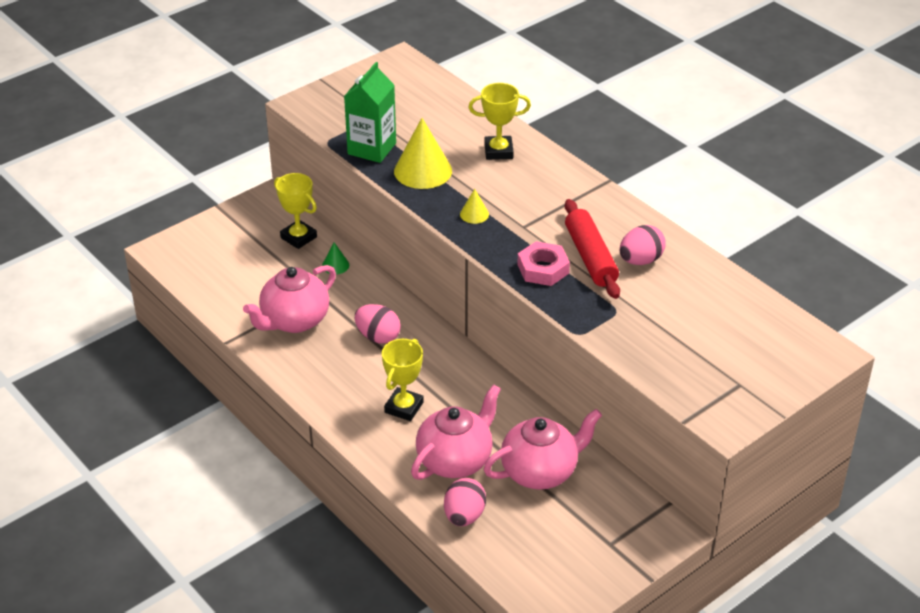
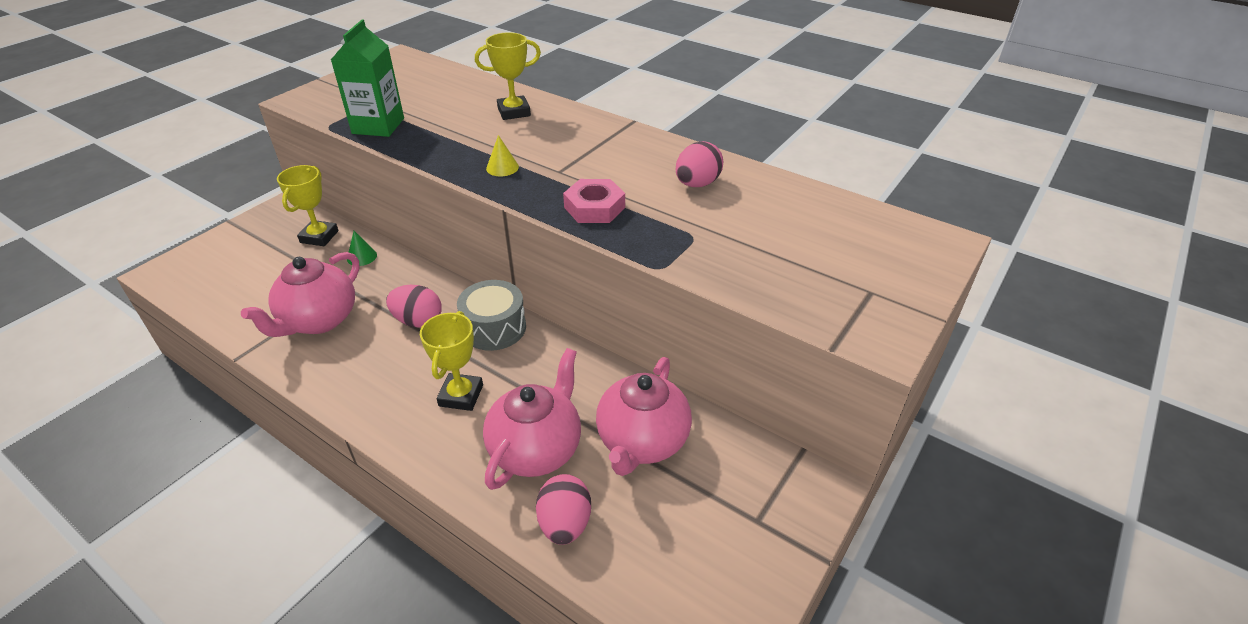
camera: 15 degrees left, 0 degrees up
(298, 237) = (319, 237): yellow trophy -> yellow trophy turned 75 degrees clockwise
(423, 171) = (437, 137): yellow cone -> none
(442, 355) = (494, 328): none -> grey drum
(540, 471) = (642, 442): pink teapot -> pink teapot turned 150 degrees clockwise
(590, 257) = (642, 189): red rolling pin -> none

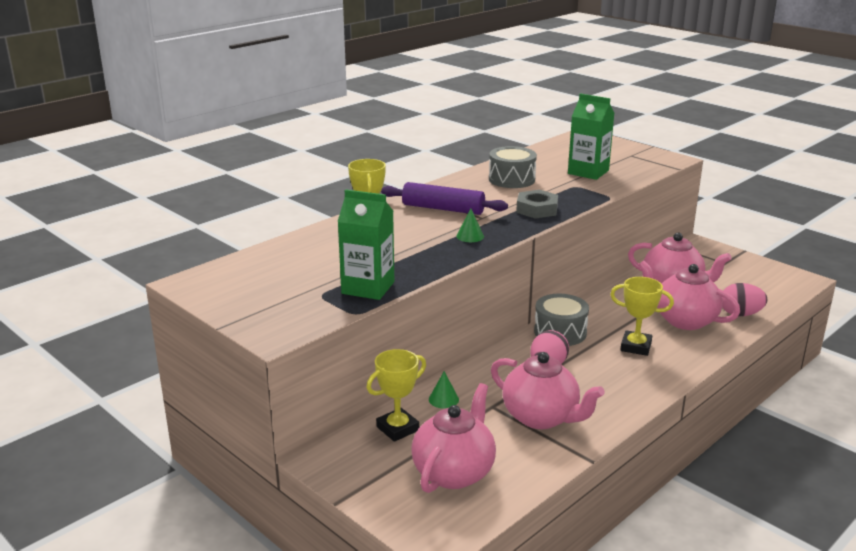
camera: 80 degrees left, 15 degrees down
(246, 273) = (454, 472): none -> pink teapot
(319, 237) = (397, 428): yellow trophy -> yellow trophy turned 60 degrees counterclockwise
(502, 167) = (470, 236): yellow cone -> green cone
(580, 146) = (443, 209): none -> purple rolling pin
(594, 207) = (537, 209): pink nut -> grey nut
(697, 184) = (511, 179): pink egg -> grey drum
(759, 246) = (588, 172): none -> green carton

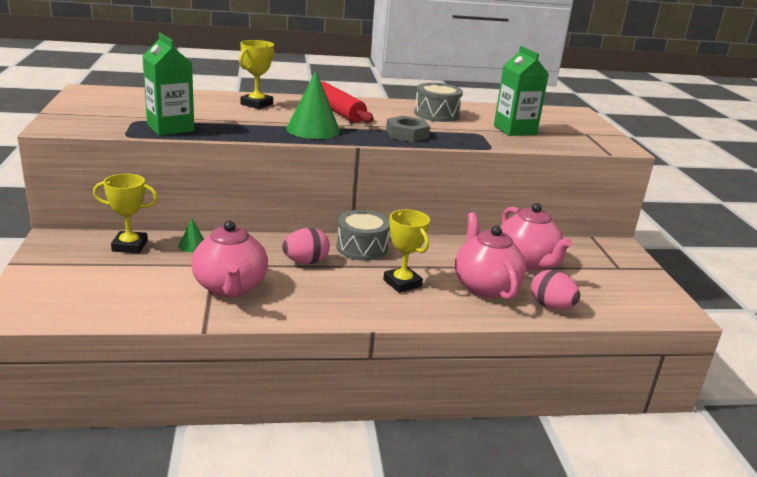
camera: 35 degrees right, 0 degrees up
(443, 209) = (337, 111): purple rolling pin -> red rolling pin
(454, 472) = (105, 285): pink teapot -> none
(470, 236) = (313, 130): green cone -> green cone, size x2.06

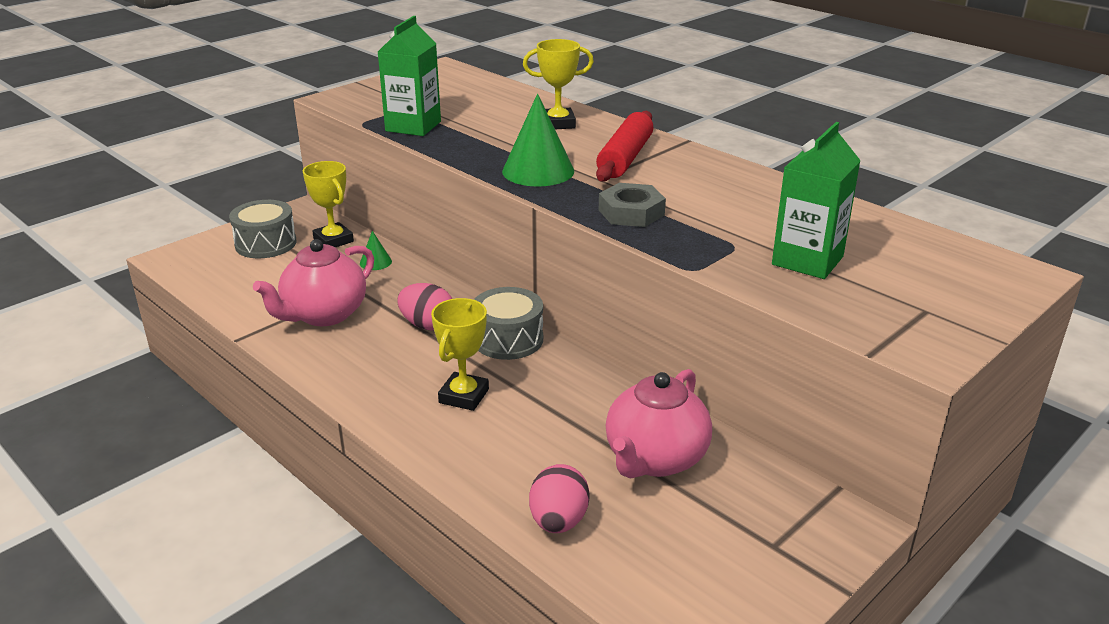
camera: 55 degrees right, 5 degrees up
(436, 114) = (748, 201): grey drum -> grey drum (266, 244)
(485, 286) = (538, 452): pink teapot -> none

